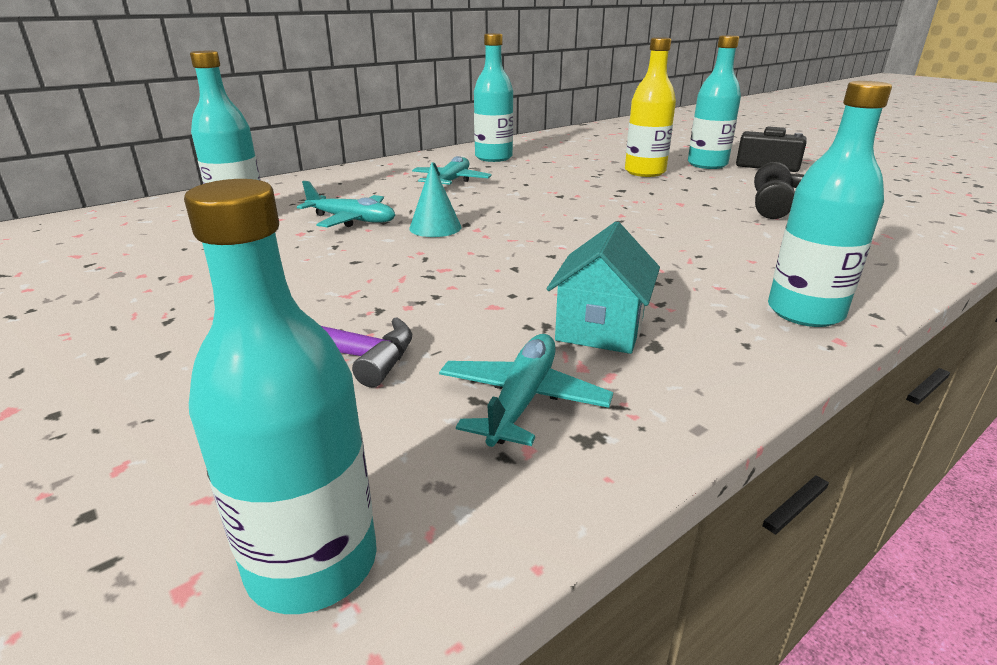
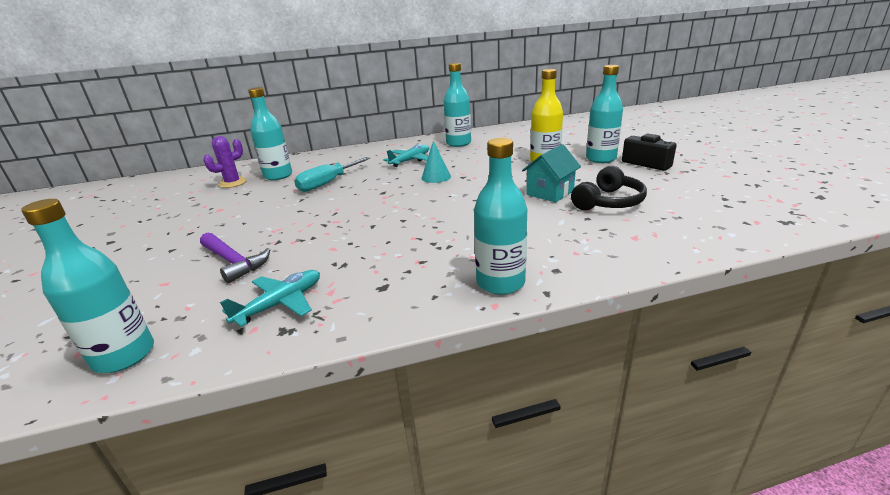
camera: 25 degrees right, 0 degrees up
(156, 234) = (232, 183): none -> purple cactus
(352, 220) = (327, 183): turquoise plane -> turquoise screwdriver
(435, 227) = (363, 193): turquoise cone -> turquoise cone (436, 177)
(600, 329) = (367, 271): turquoise house -> turquoise house (550, 193)

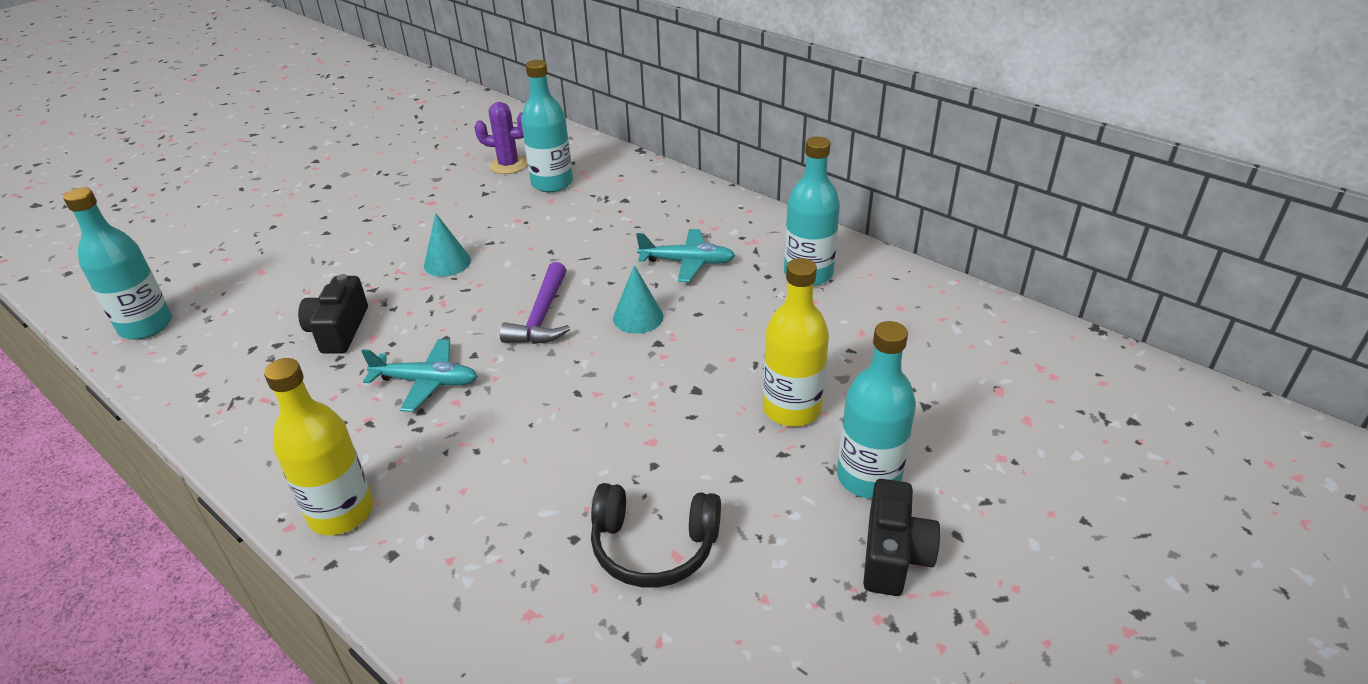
camera: 55 degrees right, 10 degrees up
(234, 262) = (315, 287): purple hammer -> purple hammer (541, 317)
(281, 304) = (246, 365): turquoise plane -> turquoise plane (426, 382)
(297, 214) = (447, 263): none -> turquoise cone
(303, 259) = (339, 330): none -> black camera
(327, 183) = (552, 234): turquoise screwdriver -> none
(500, 282) = (341, 512): turquoise bottle -> yellow bottle
(550, 193) = (651, 463): turquoise house -> none

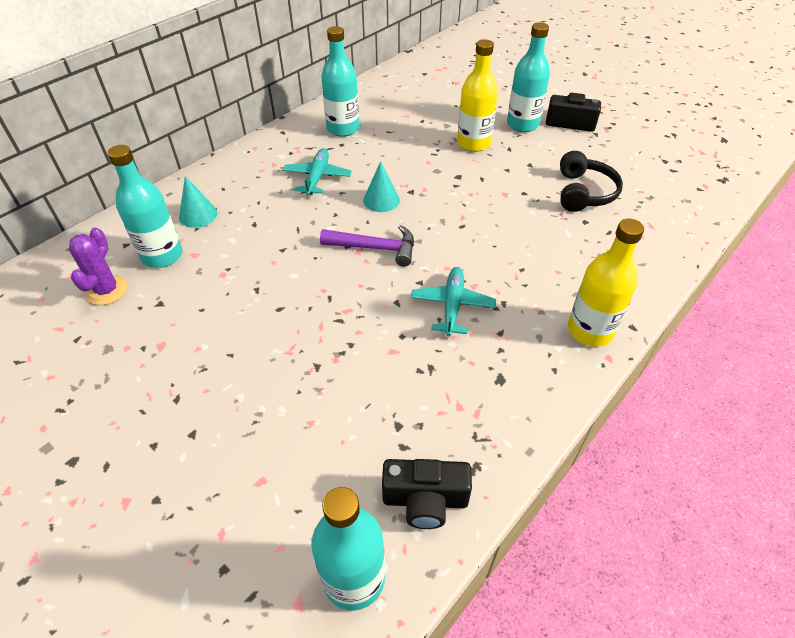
camera: 90 degrees left, 10 degrees up
(339, 330) = (380, 379): black camera -> black camera (425, 500)
(447, 263) = (284, 315): turquoise cone -> turquoise cone (198, 215)

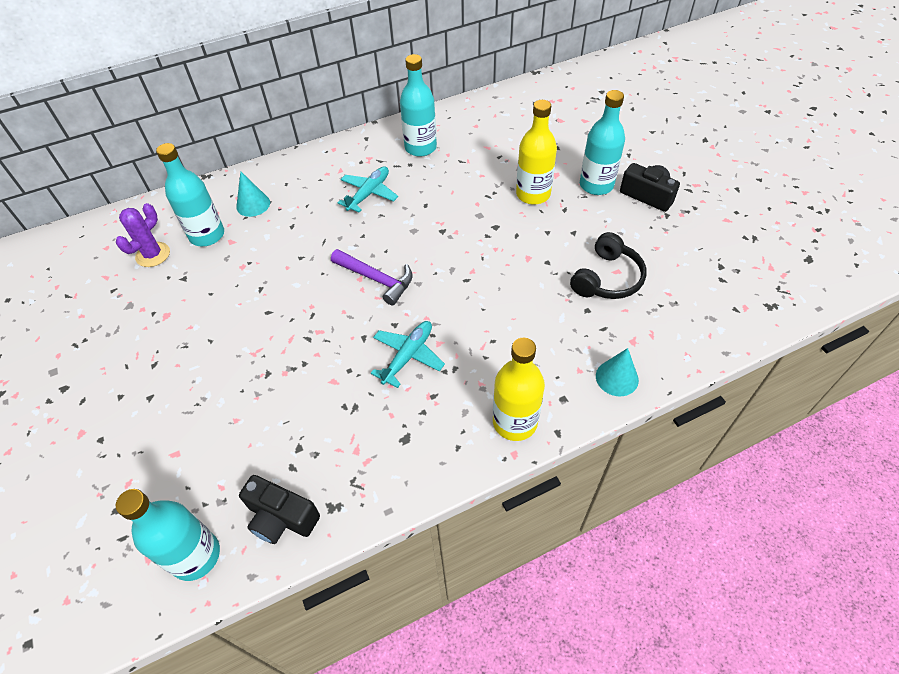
camera: 25 degrees right, 5 degrees up
(381, 200) = (410, 232): turquoise cone -> turquoise cone (617, 378)

